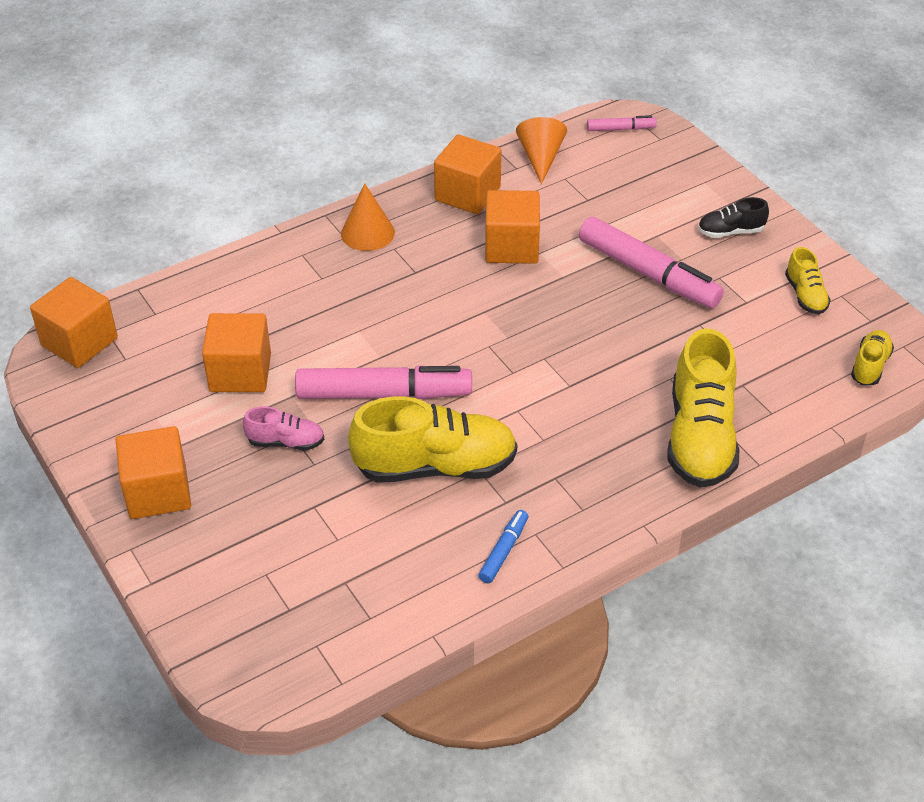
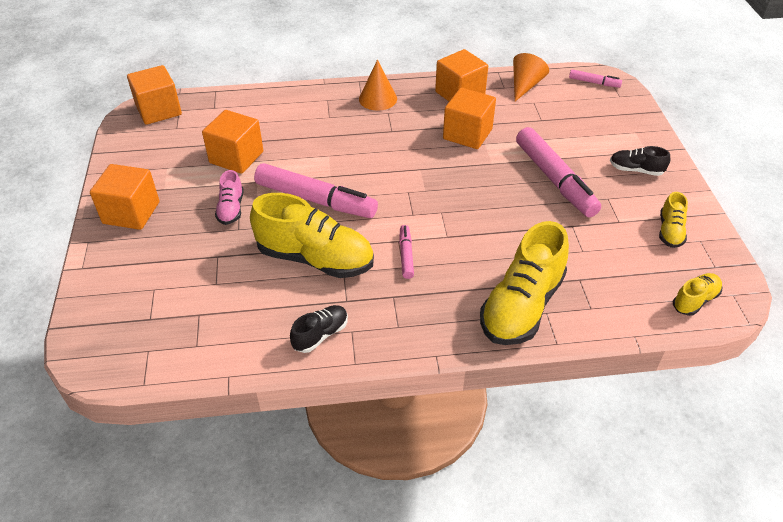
camera: 25 degrees right, 0 degrees up
(286, 442) = (231, 209): pink shoe -> pink shoe turned 60 degrees clockwise
(504, 551) = (320, 335): blue marker -> black shoe
(538, 424) = (406, 255): none -> pink marker

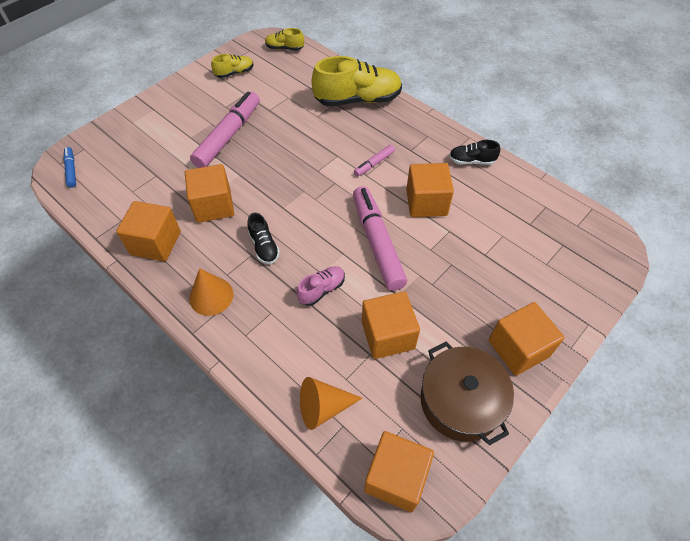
camera: 130 degrees left, 10 degrees up
(150, 160) = (460, 401): none -> brown pot
(231, 209) = (441, 285): pink shoe -> pink shoe (322, 290)
(315, 259) = (426, 202): yellow shoe -> orange cube
(525, 85) = (108, 208): orange cone -> orange cone (323, 407)
(594, 83) = (71, 170): pink marker -> blue marker
(636, 170) = (182, 106): black shoe -> black shoe (264, 247)

